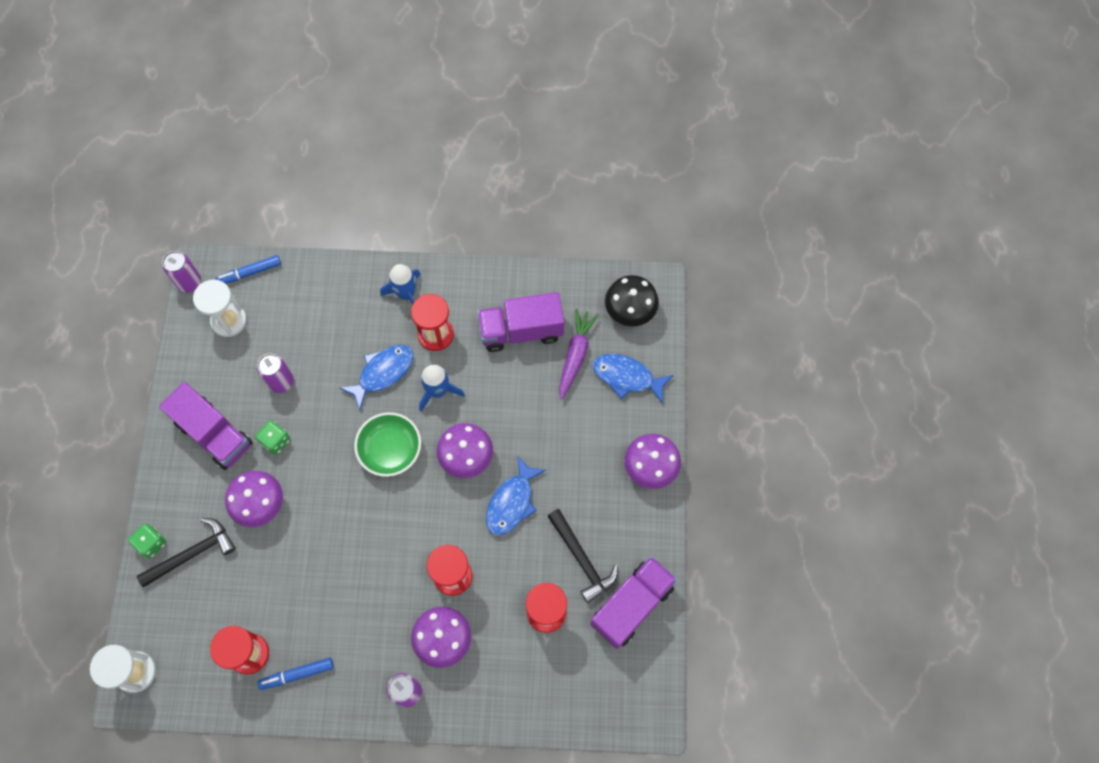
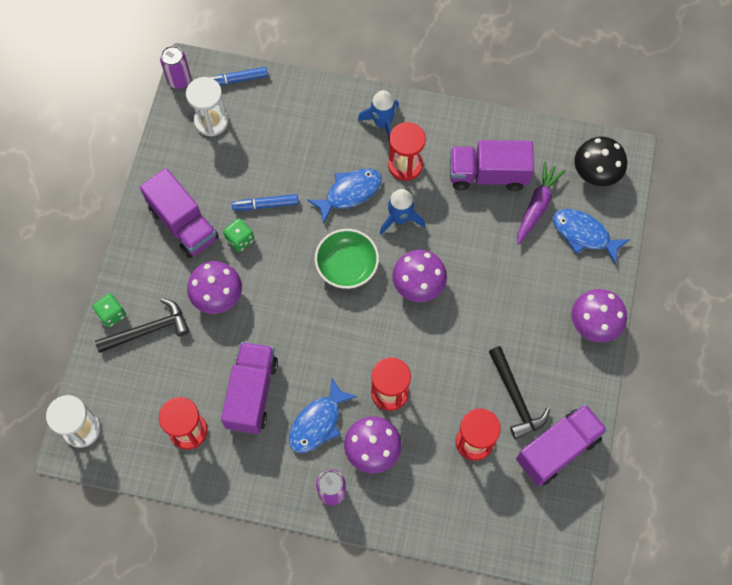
camera: 10 degrees right, 0 degrees up
(281, 382) = (252, 186): purple can -> none
(297, 674) = (230, 457): blue marker -> blue marker (266, 205)
(310, 602) = (252, 393): none -> purple truck
(512, 502) = (456, 333): blue fish -> blue fish (318, 422)

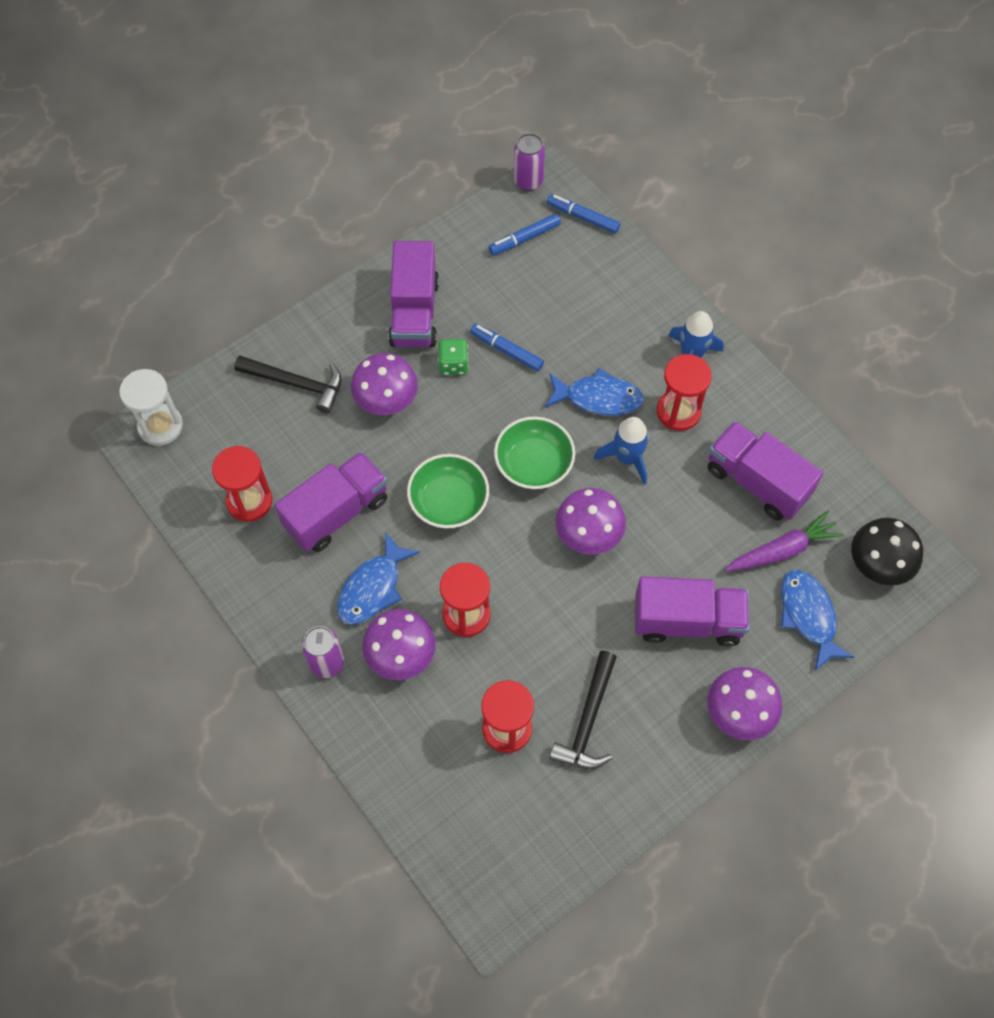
camera: 40 degrees right, 5 degrees down
(111, 314) = (277, 345): green dice -> none
(211, 121) = (524, 238): white hourglass -> blue marker
(316, 330) = (448, 501): none -> green bowl
(318, 422) = (373, 588): blue fish -> blue fish turned 45 degrees counterclockwise
(557, 449) = (585, 806): purple truck -> purple truck (687, 621)

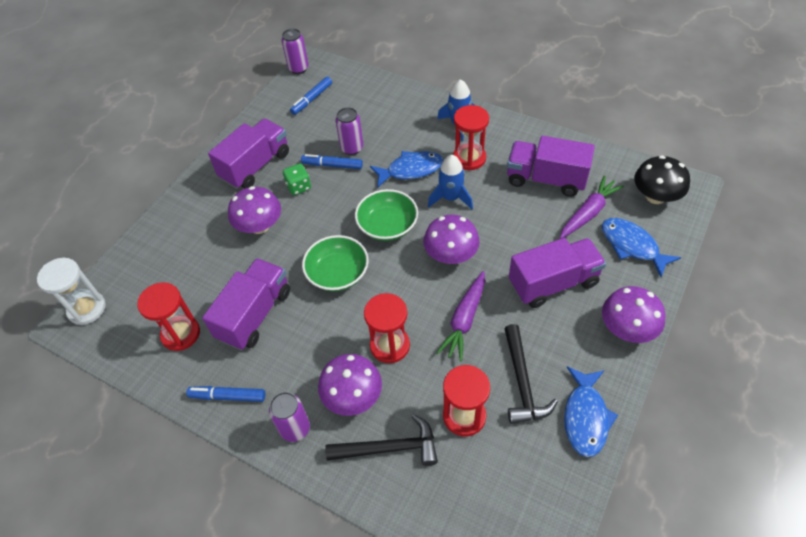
camera: 20 degrees left, 10 degrees down
(296, 383) = (186, 240): black hammer -> black hammer (389, 448)
(373, 588) = (307, 356): blue fish -> blue fish (585, 417)
(414, 312) = (255, 166): purple truck -> purple truck turned 120 degrees counterclockwise
(541, 335) = (352, 148): none -> purple can
(563, 621) = (465, 319): none -> purple carrot
(583, 217) = (345, 75): blue marker -> blue marker (228, 396)

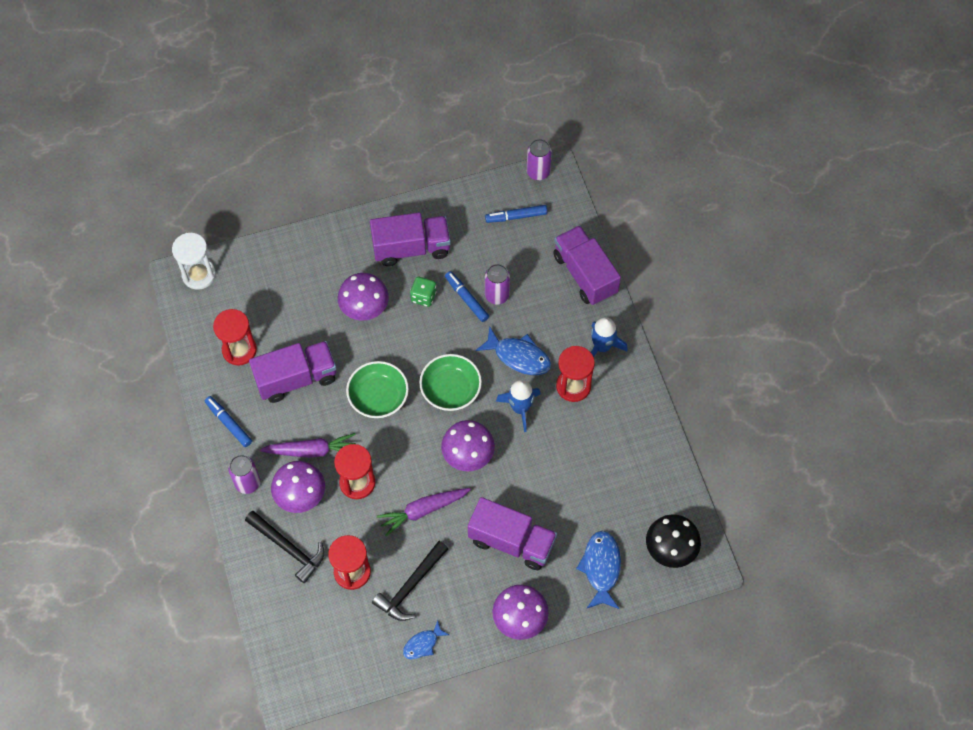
camera: 40 degrees right, 10 degrees up
(546, 179) = (608, 458): purple truck -> purple truck (585, 274)
(585, 417) = (423, 644): blue fish -> blue fish, size x0.60
(588, 213) = (603, 514): purple carrot -> purple carrot (311, 450)

